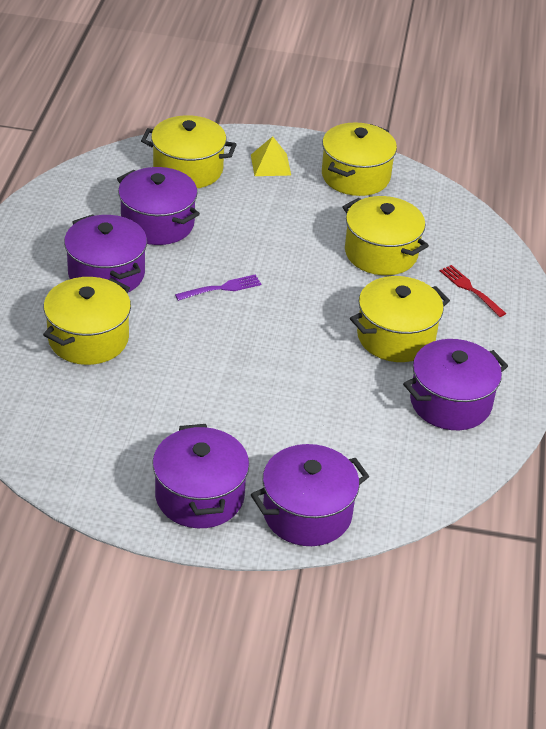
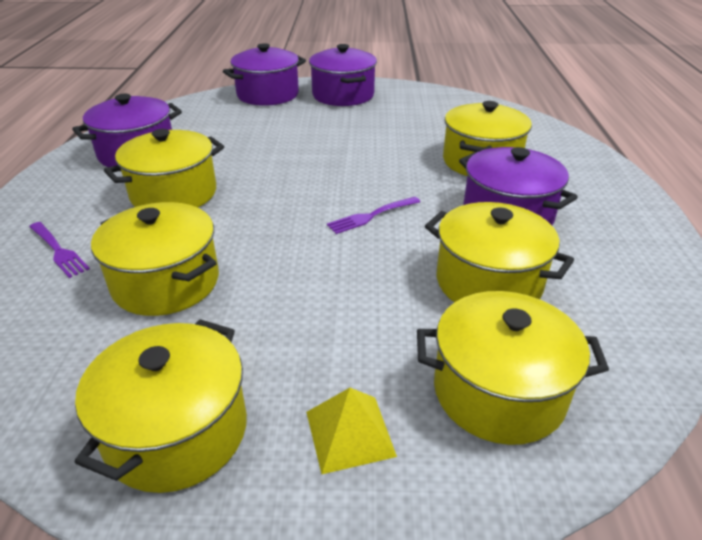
camera: 175 degrees right, 5 degrees down
(157, 223) = (488, 282): purple pot -> yellow pot
(471, 290) = (58, 250): red fork -> purple fork

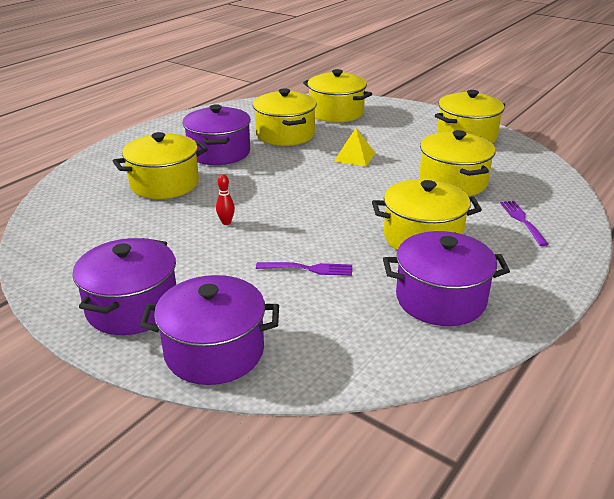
camera: 145 degrees left, 5 degrees down
(349, 433) = (402, 120): yellow pyramid -> yellow pyramid (354, 157)
(367, 150) = (226, 222): none -> red bowling pin
(372, 215) = (296, 177): purple fork -> purple fork (308, 269)

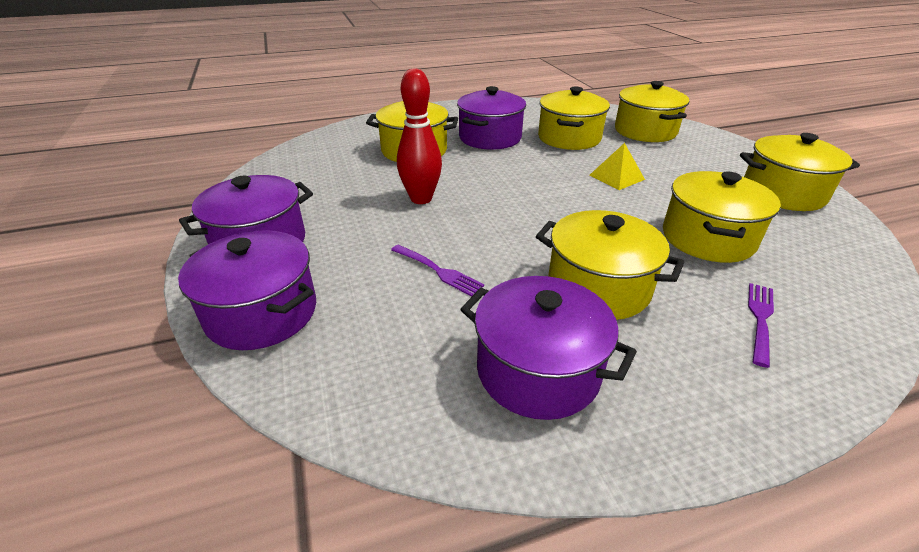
camera: 35 degrees right, 5 degrees up
(226, 222) = (421, 199): red bowling pin -> red bowling pin, size x2.24

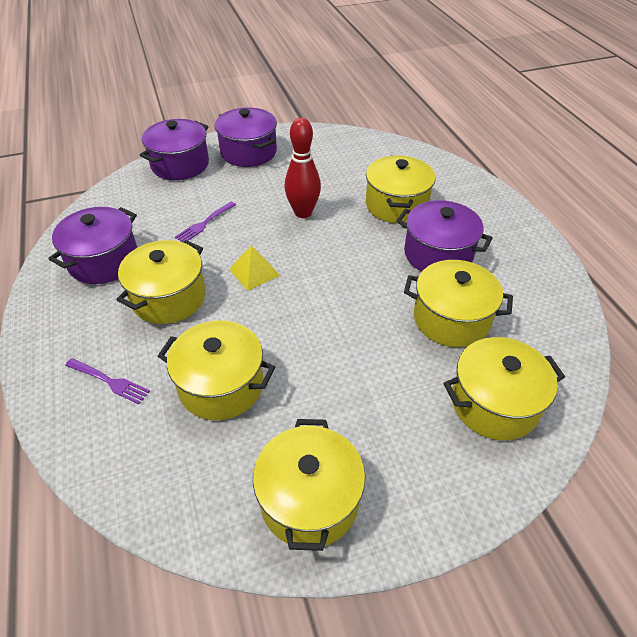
camera: 90 degrees right, 10 degrees up
(617, 177) = (347, 343): yellow pyramid -> yellow pyramid (254, 272)

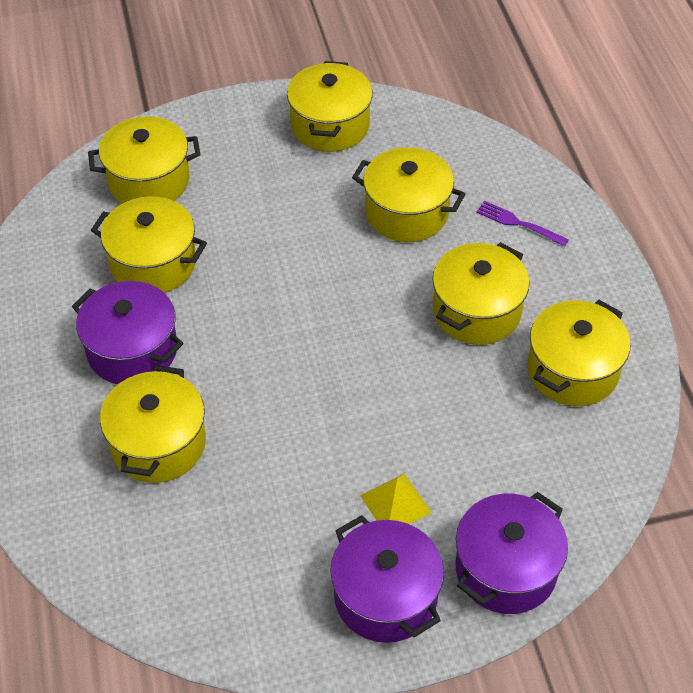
camera: 175 degrees left, 5 degrees up
(104, 261) = (572, 370): purple pot -> yellow pot
(205, 223) = (446, 428): purple fork -> none
(254, 272) = (374, 340): yellow pyramid -> yellow pyramid (395, 503)
(303, 212) = (302, 438): red bowling pin -> none

